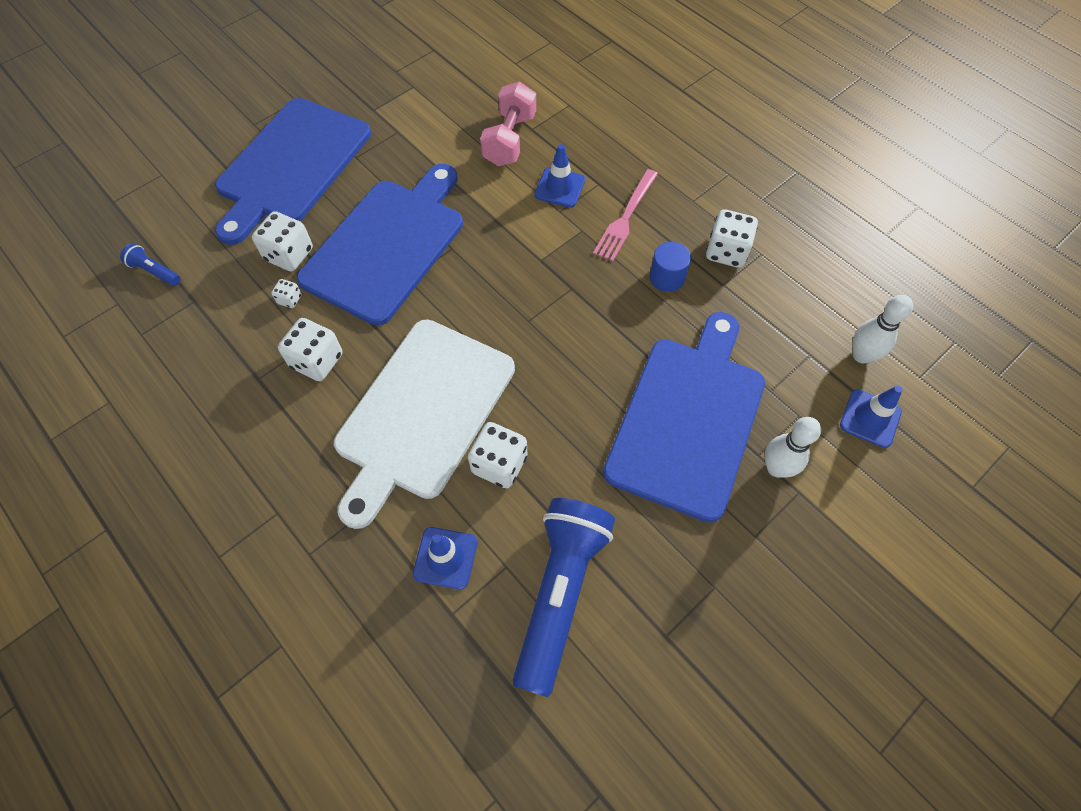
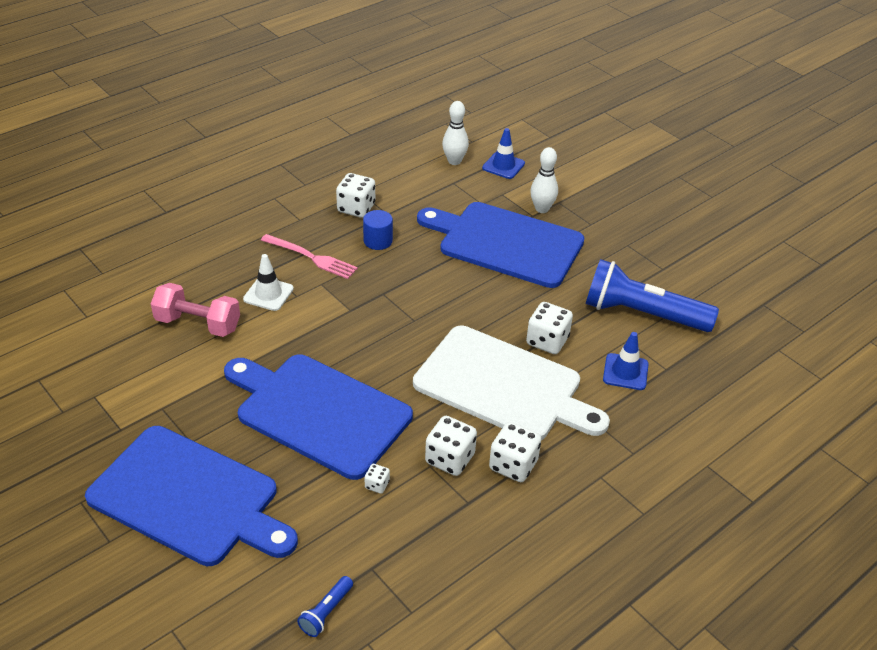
camera: 90 degrees left, 20 degrees down
(289, 254) = (319, 490): white dice -> white dice (513, 465)
(559, 187) = (268, 294): blue traffic cone -> white traffic cone

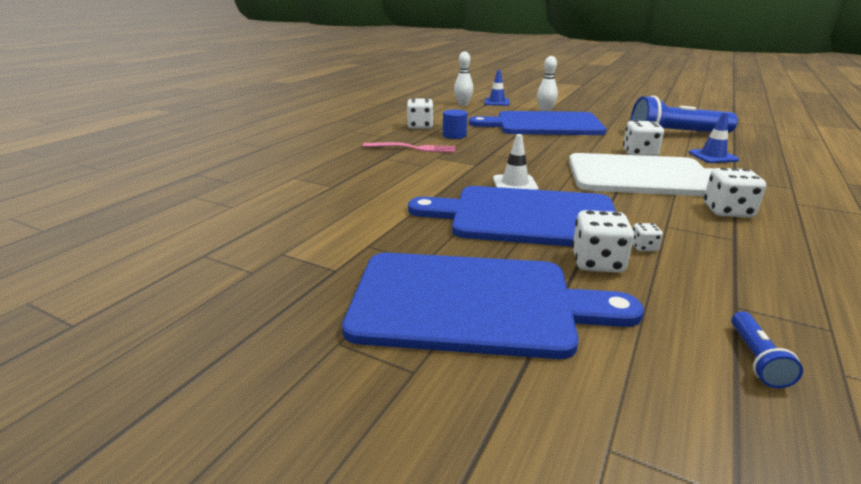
camera: 20 degrees left, 15 degrees down
(198, 324) = (352, 192): pink dumbbell -> none
(268, 294) = (398, 168): white traffic cone -> white traffic cone (515, 184)
(450, 459) = (675, 218): white dice -> white dice (597, 262)

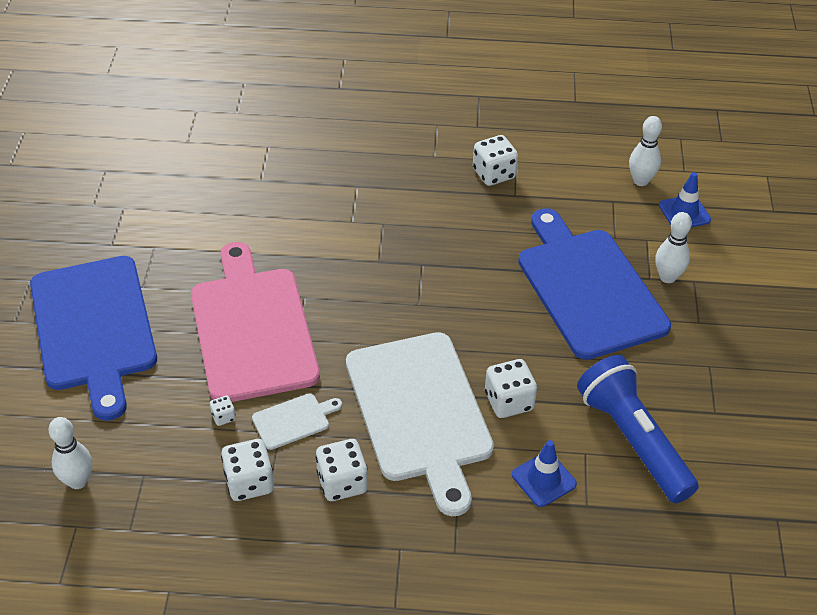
camera: 65 degrees right, 20 degrees up
(414, 148) = (403, 196): pink fork -> none
(454, 135) = (475, 215): blue cylinder -> none
(515, 184) = (333, 304): white traffic cone -> none
(526, 217) = (252, 329): blue cutting board -> pink cutting board
(597, 262) = (181, 388): white dice -> white dice (249, 482)
(651, 218) = (294, 420): none -> white cutting board
(756, 359) = (78, 481): blue flashlight -> white bowling pin

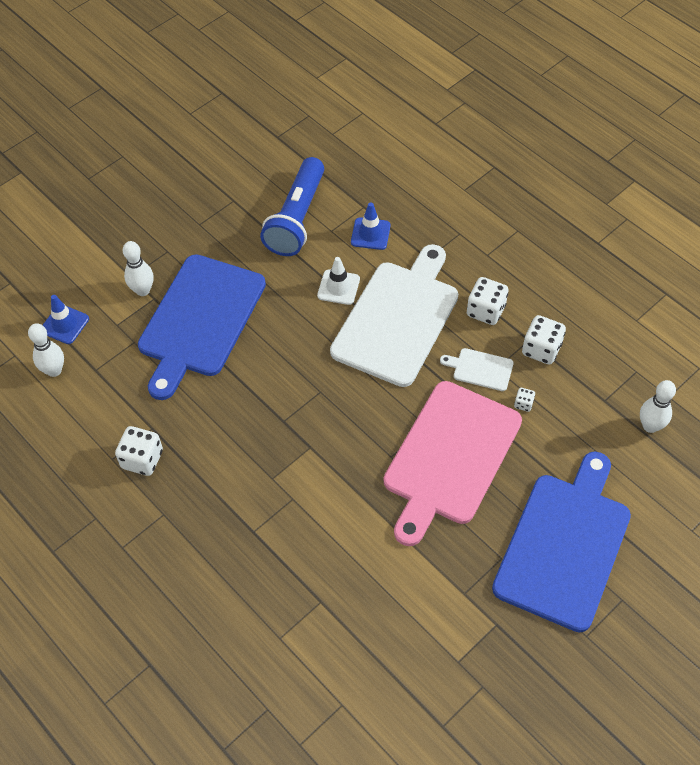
camera: 135 degrees left, 10 degrees up
(508, 401) = (338, 287): white dice -> white traffic cone

